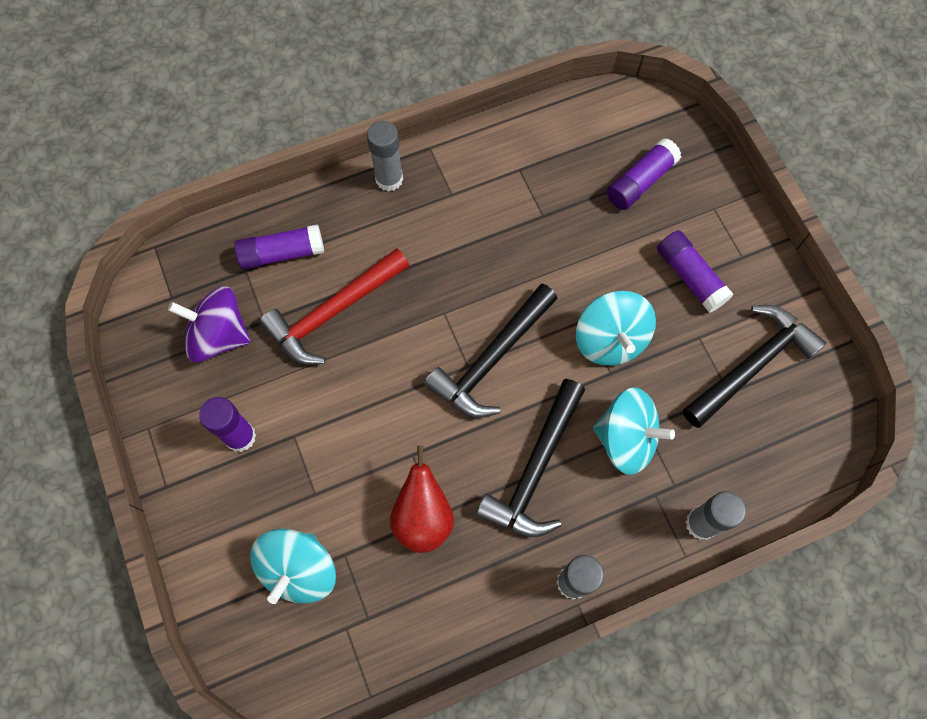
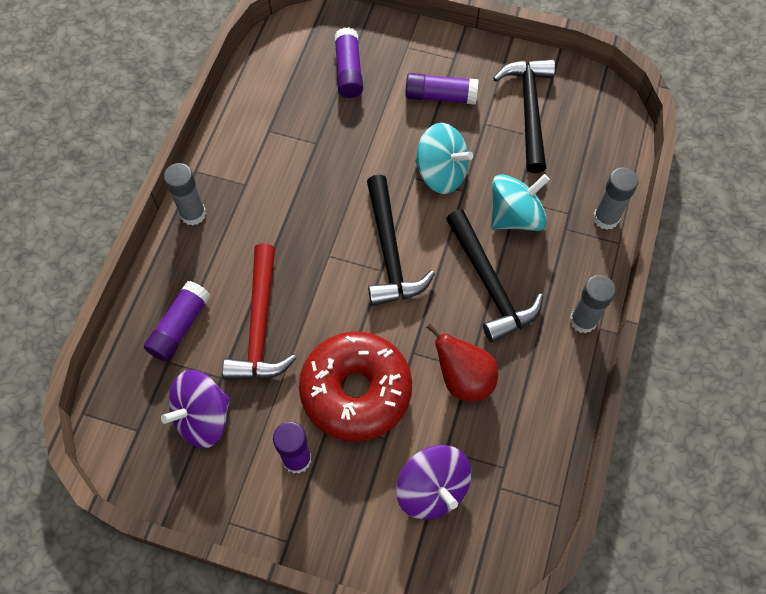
camera: 50 degrees left, 5 degrees down
(299, 570) = (432, 489): turquoise spinning top -> purple spinning top
(337, 436) = (356, 391): none -> red donut

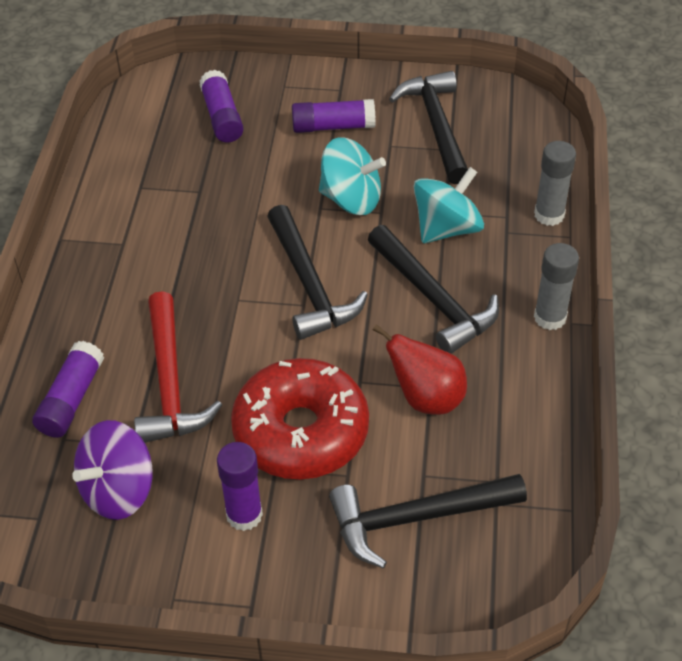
camera: 10 degrees left, 15 degrees down
(193, 214) = (66, 282): grey glue stick -> none
(432, 489) = (416, 518): purple spinning top -> black hammer

